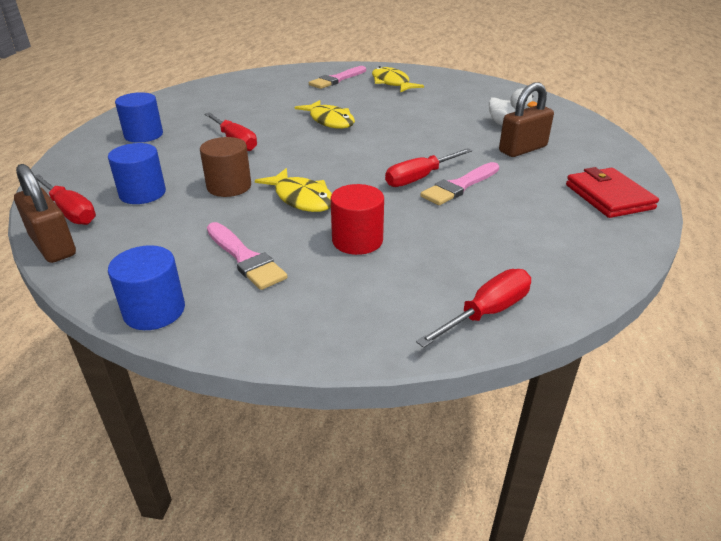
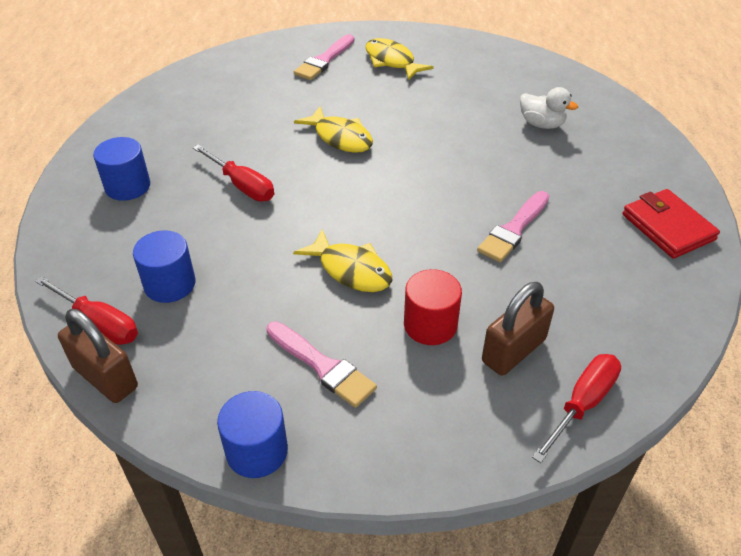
camera: 10 degrees left, 10 degrees up
(229, 186) = (264, 261): brown cylinder -> none
(420, 178) = (468, 222): red screwdriver -> none
(522, 149) = (566, 162): brown padlock -> brown padlock (513, 350)

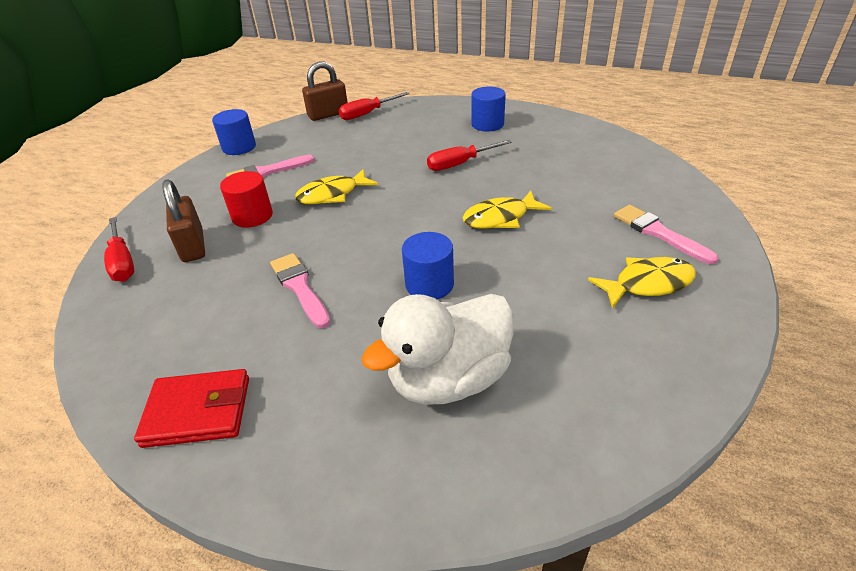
camera: 115 degrees right, 5 degrees down
(170, 284) = (379, 133): blue cylinder -> blue cylinder (429, 284)
(541, 124) = (449, 378): white duck -> white duck, size x1.92

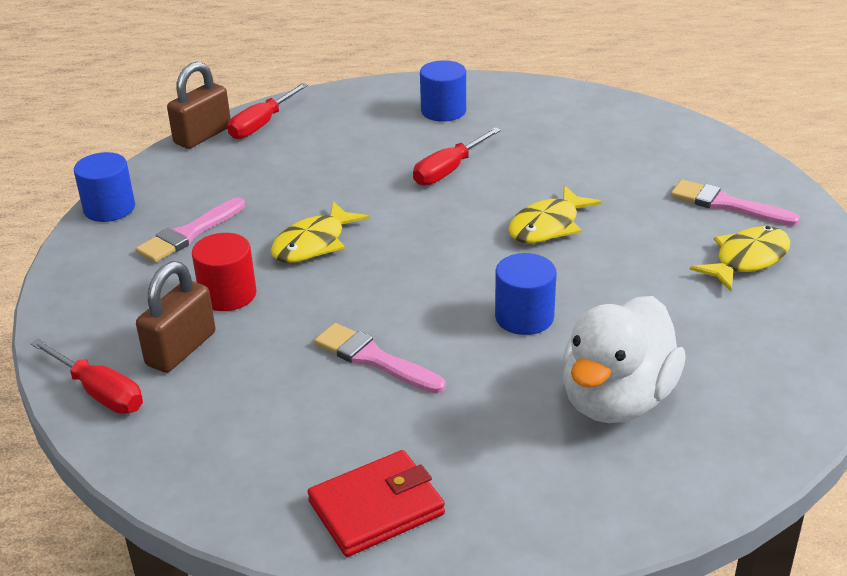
camera: 25 degrees left, 5 degrees down
(193, 246) = (181, 349): brown padlock -> brown padlock turned 75 degrees clockwise

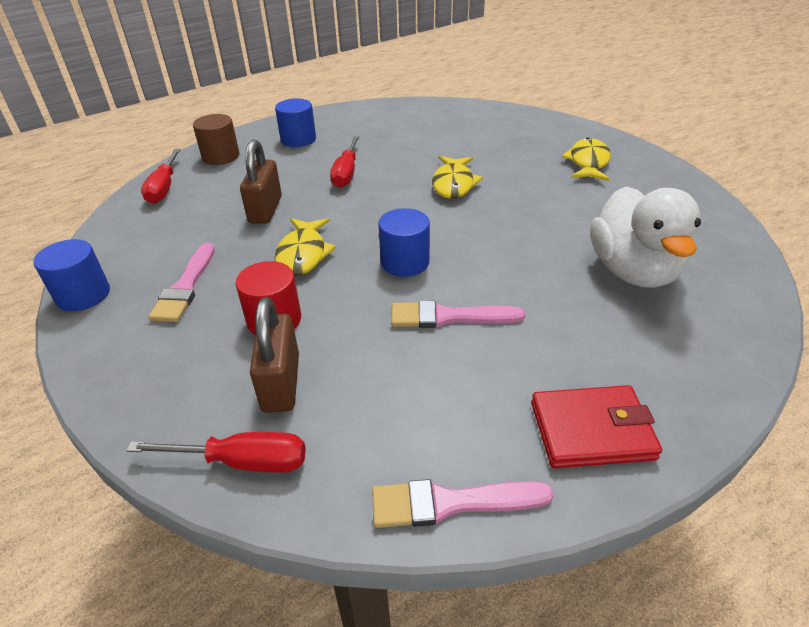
camera: 35 degrees left, 5 degrees up
(203, 135) = (118, 211): brown padlock -> brown padlock (265, 210)
(346, 106) = (221, 156): none -> brown cylinder
(376, 508) = (591, 430): red wallet -> red wallet turned 60 degrees clockwise
(524, 317) = (511, 244): blue cylinder -> blue cylinder (405, 262)
(726, 204) = (537, 138): pink brush -> pink brush (450, 503)

